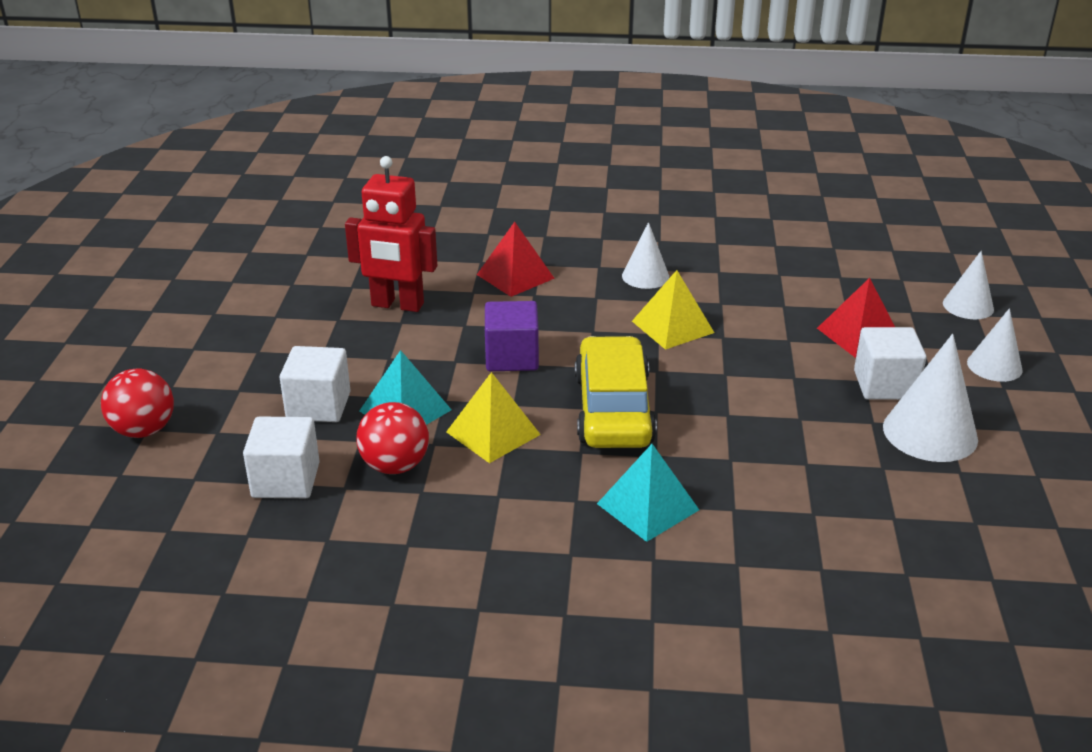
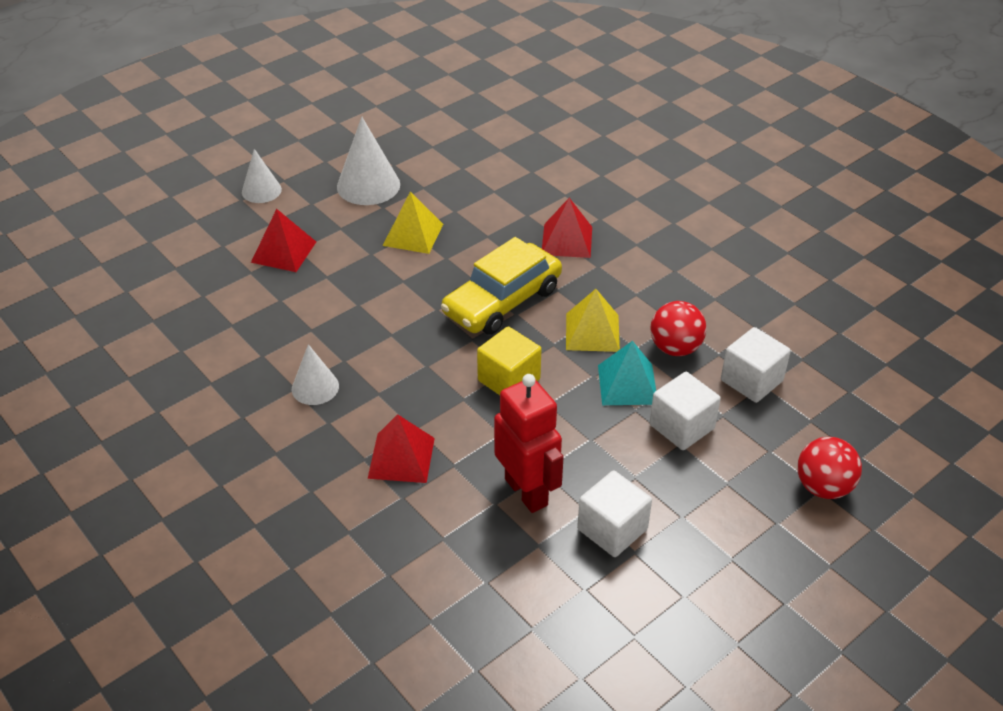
camera: 135 degrees left, 10 degrees up
(512, 357) = (509, 380): purple cube -> yellow cube
(647, 506) = (567, 240): turquoise pyramid -> red pyramid
(672, 327) = (373, 332): yellow pyramid -> yellow pyramid (413, 234)
(885, 385) = (336, 218): white cube -> white cube (612, 529)
(968, 306) = (187, 226): white cone -> none

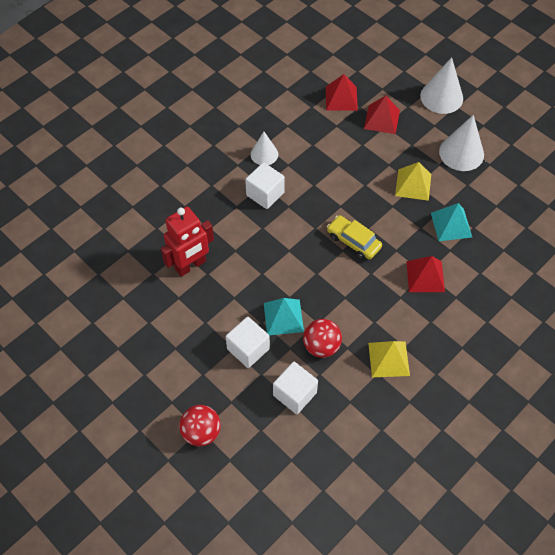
camera: 85 degrees right, 15 degrees up
(261, 190) = (441, 97): white cone -> white cone, size x1.61
(401, 458) = (213, 202): red pyramid -> red pyramid (341, 98)
(487, 209) = (451, 225): none -> turquoise pyramid
(502, 301) = (353, 241): yellow car -> yellow car, size x0.64
(509, 380) = (280, 250): yellow cube -> none
(592, 332) = (330, 295): yellow pyramid -> yellow pyramid (388, 359)
(612, 529) = (164, 310): white cube -> white cube (265, 194)

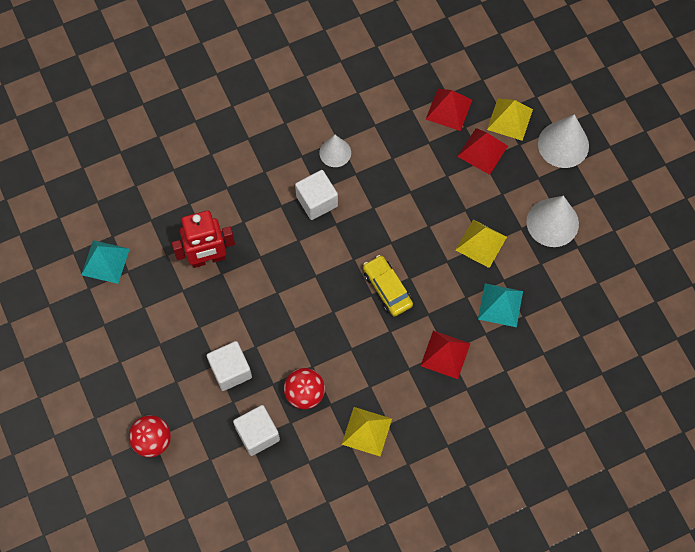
camera: 20 degrees right, 10 degrees up
(283, 317) = (279, 348): turquoise pyramid -> turquoise pyramid (105, 261)
(392, 91) = (510, 119): none -> yellow pyramid

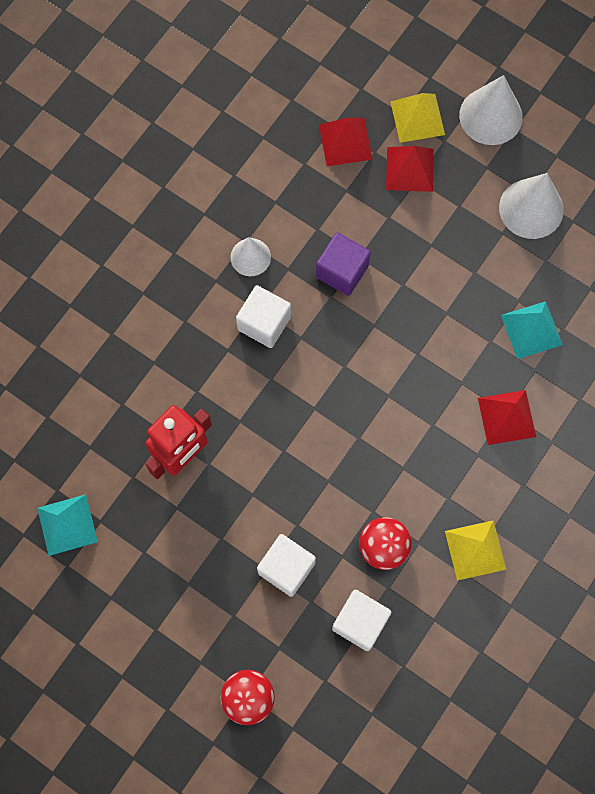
camera: 30 degrees left, 5 degrees up
(387, 288) = (401, 379): yellow car -> none
(392, 195) = (342, 271): none -> purple cube
(481, 243) = (470, 273): yellow pyramid -> none

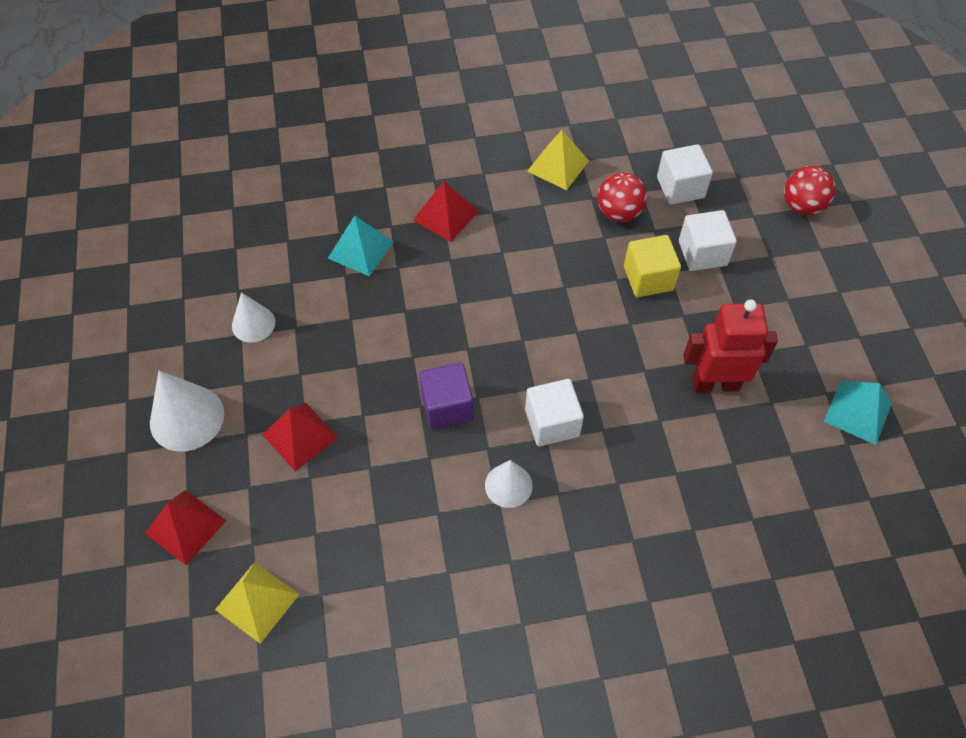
camera: 135 degrees left, 15 degrees down
(305, 504) = (648, 278): none -> yellow cube
(345, 141) = (321, 509): red pyramid -> red pyramid (185, 526)
(417, 118) = (241, 472): yellow pyramid -> yellow pyramid (257, 602)
(531, 208) = (253, 324): white cone -> white cone, size x0.62

